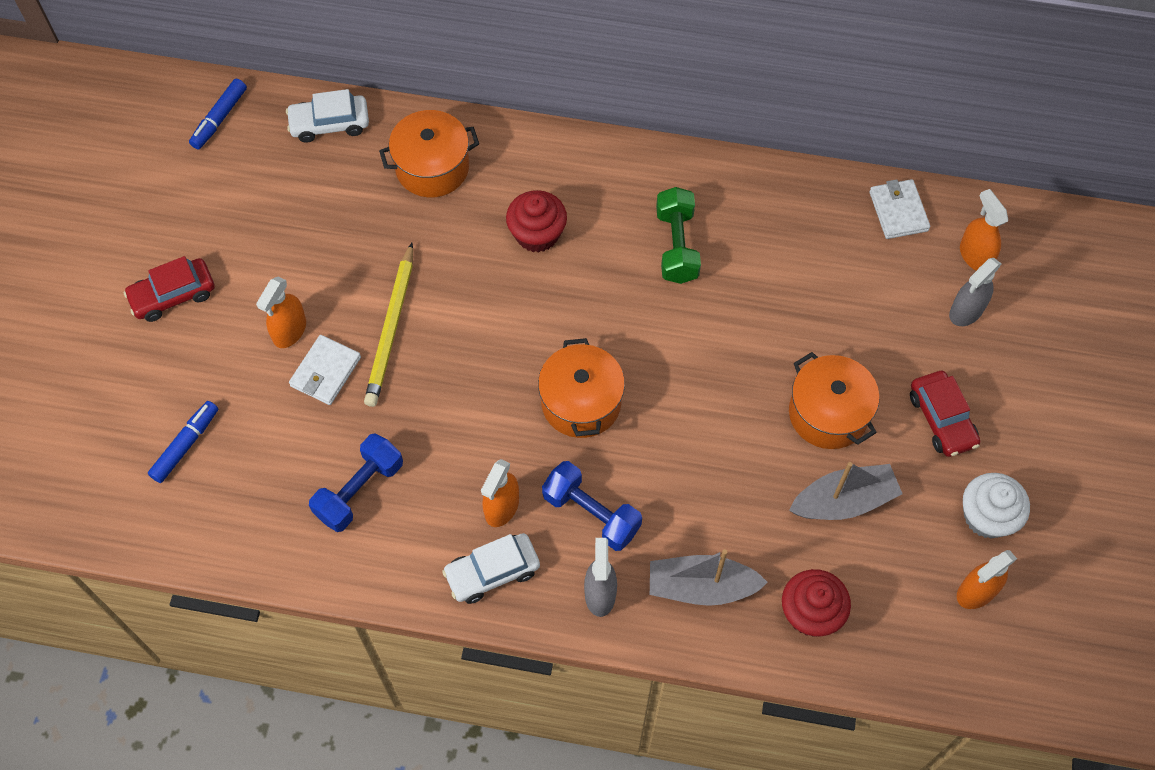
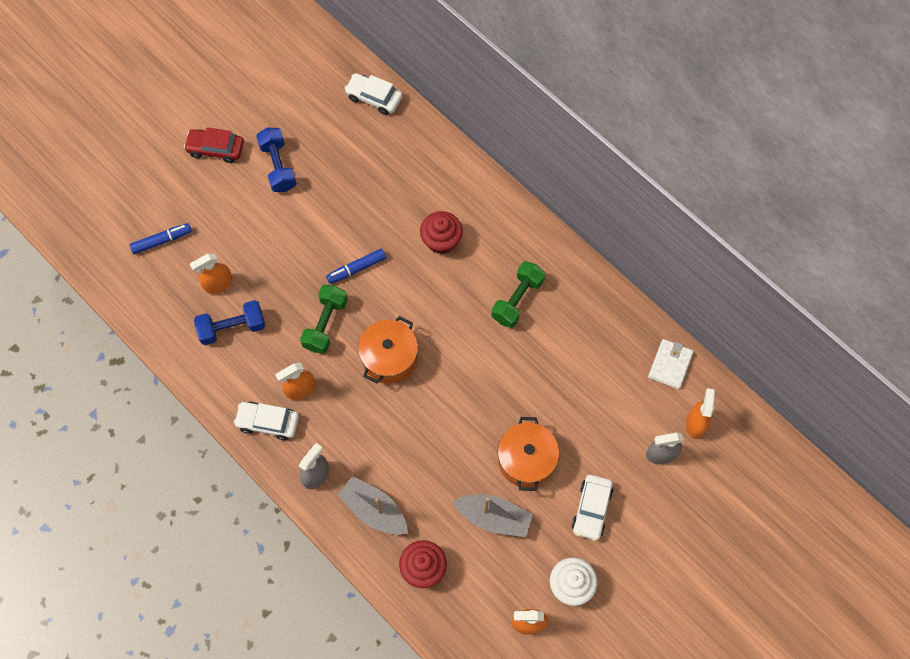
camera: 35 degrees right, 5 degrees up
(219, 119) = (315, 57): blue marker -> blue marker (356, 268)
(289, 331) = (262, 210): orange spray bottle -> orange spray bottle (218, 284)
(325, 372) = (264, 247): white wallet -> none
(391, 328) = (318, 244): yellow pencil -> none
(432, 167) = (412, 161): orange pot -> none
(473, 413) = (325, 324): none -> green dumbbell
(591, 513) = (346, 426): blue dumbbell -> blue dumbbell (278, 166)
(942, 419) = (591, 509): red car -> white car

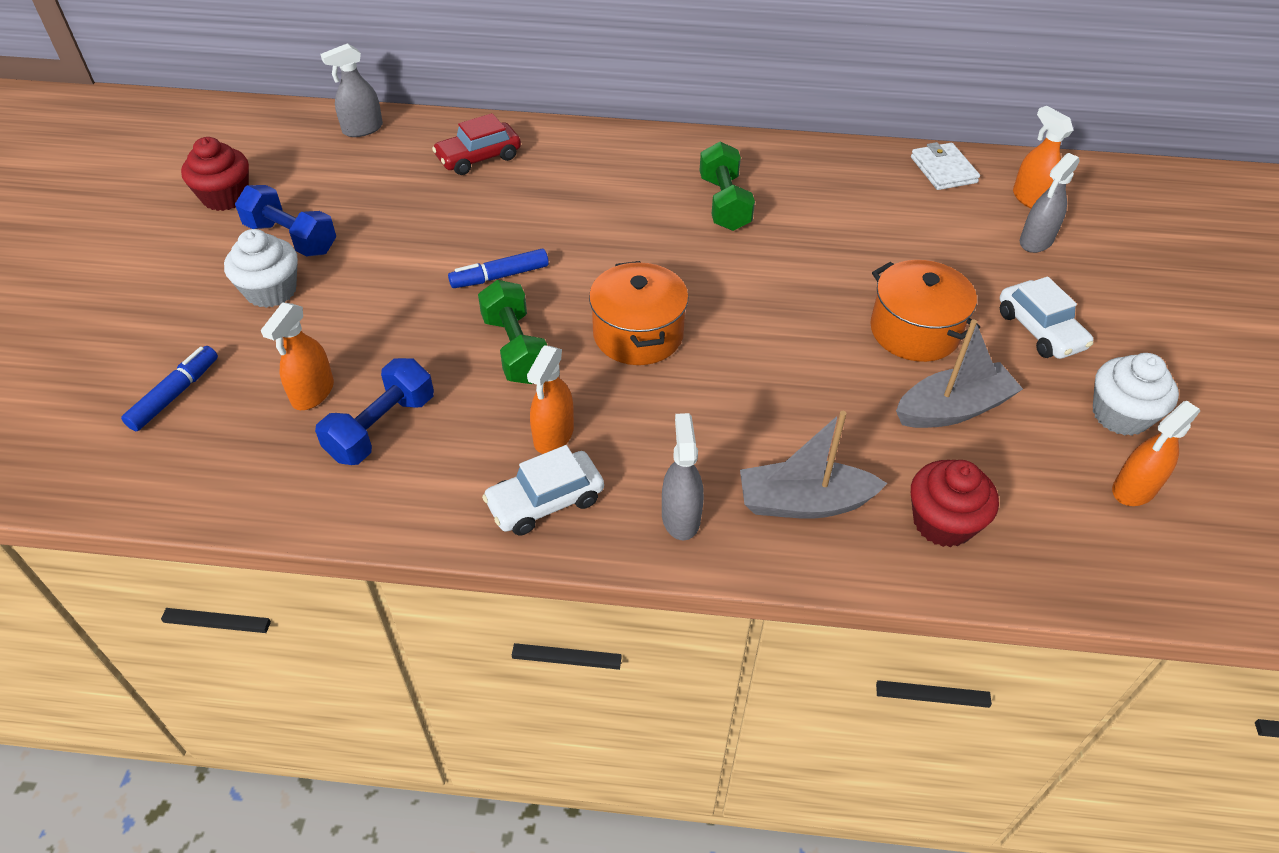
camera: 40 degrees left, 20 degrees down
(216, 149) = (180, 264): red car -> red car (478, 158)
(244, 200) = (271, 291): none -> white cupcake
(356, 268) = (499, 276): blue marker -> blue marker turned 45 degrees clockwise
(374, 98) = (362, 129): white car -> grey spray bottle
(441, 240) = (578, 200): red cupcake -> red cupcake (225, 197)

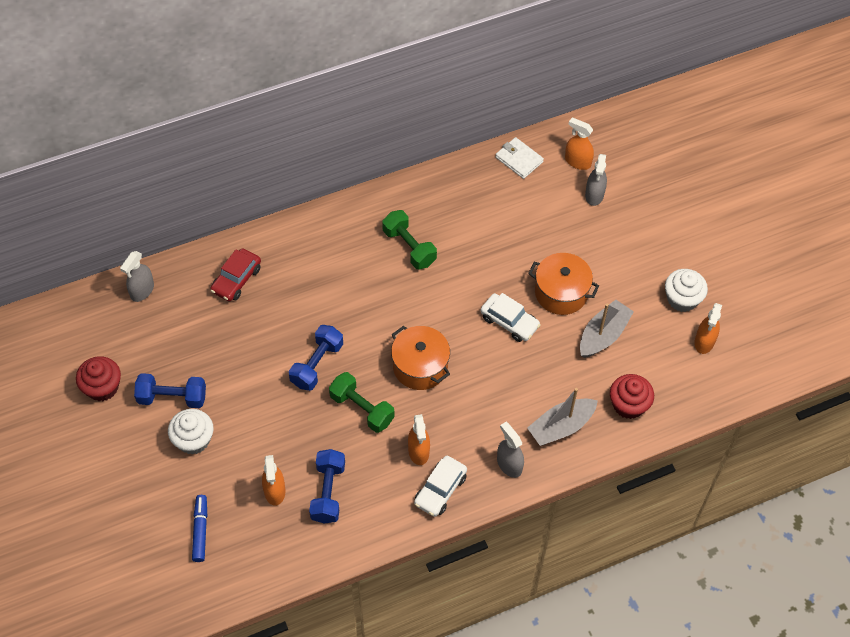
camera: 30 degrees left, 10 degrees up
(499, 276) = (317, 364): blue marker -> blue dumbbell
(1040, 330) = (623, 261): white car -> white car (509, 322)

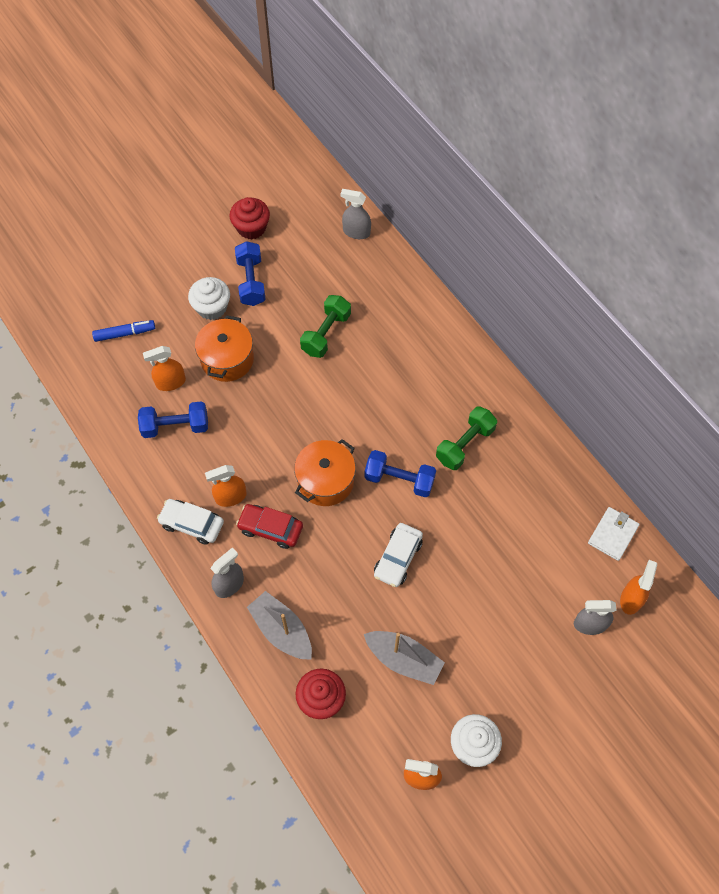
camera: 80 degrees right, 5 degrees up
(236, 280) = (387, 302): red car -> red car (270, 529)
(317, 364) = (309, 389): blue dumbbell -> blue dumbbell (399, 480)
(362, 409) = (268, 437): green dumbbell -> green dumbbell (326, 333)
(561, 293) = (447, 606): orange pot -> orange pot (227, 359)

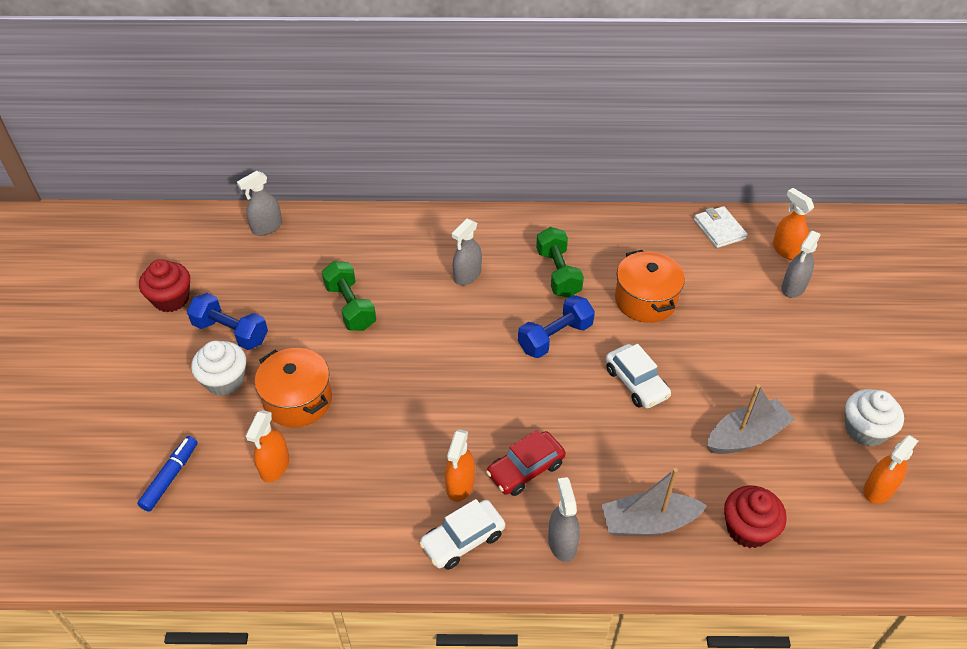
camera: 55 degrees left, 15 degrees down
(175, 426) = (332, 490): blue dumbbell -> none
(325, 481) = (509, 394): orange pot -> orange pot (645, 300)
(413, 386) = (467, 275): none -> grey spray bottle

